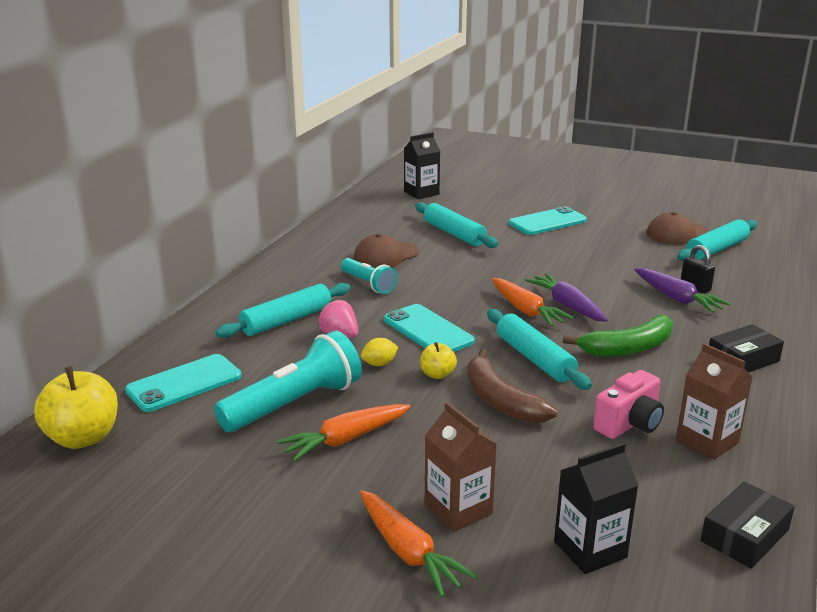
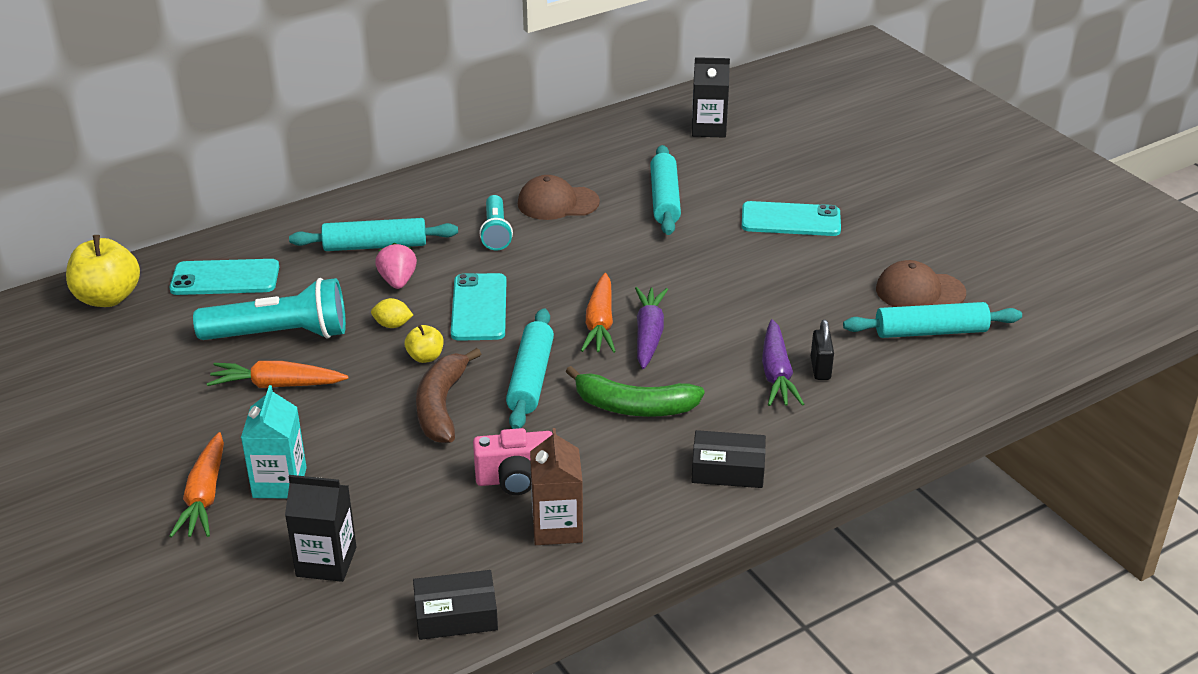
camera: 35 degrees right, 10 degrees up
(458, 509) = (279, 482): brown carton -> turquoise carton

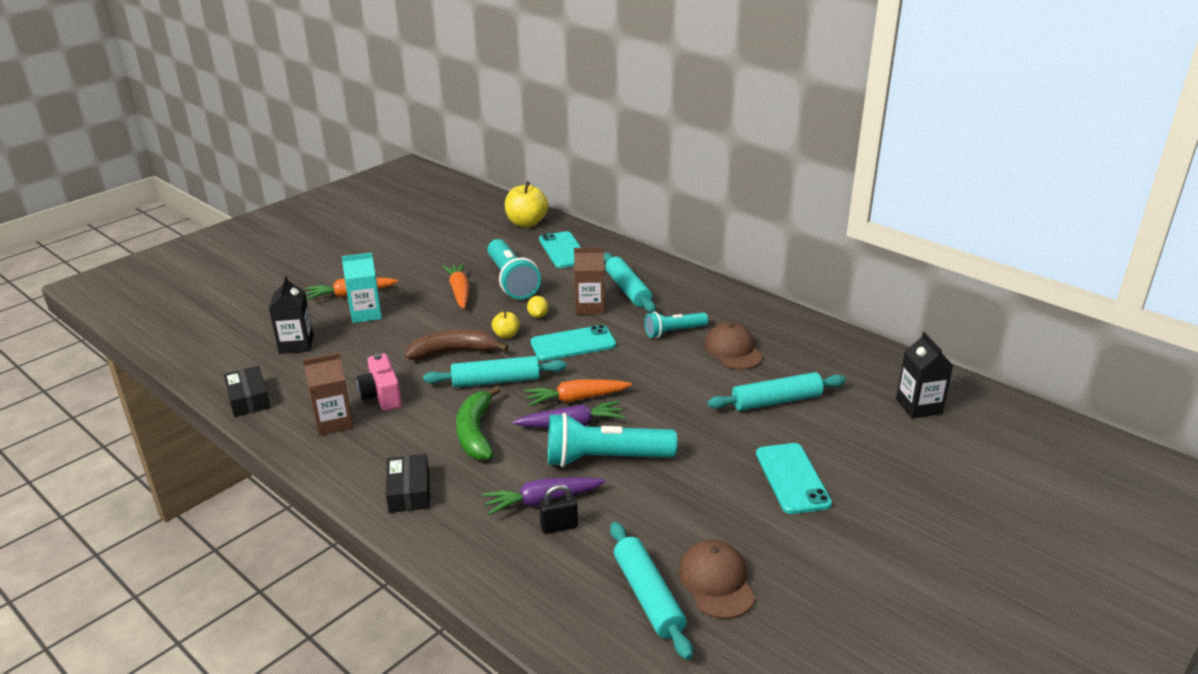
camera: 75 degrees right, 5 degrees down
(398, 281) = (590, 307): pink strawberry -> brown carton
(719, 322) = (605, 459): none -> turquoise flashlight

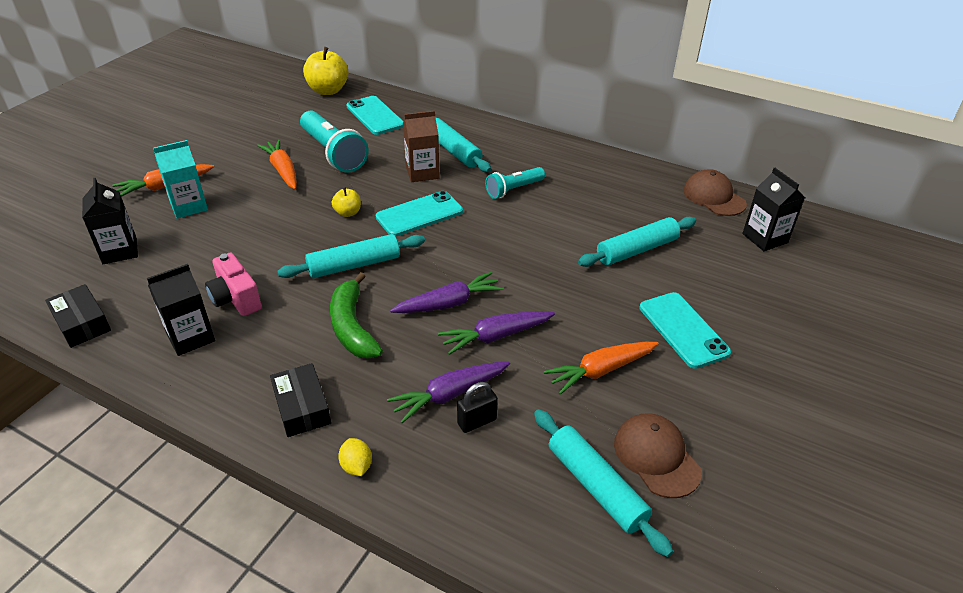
camera: 15 degrees left, 10 degrees up
(334, 422) = (190, 337): brown carton -> black carton
(454, 352) = (299, 238): brown banana -> none
(538, 316) = (373, 188): yellow lemon -> yellow lemon (356, 466)
(576, 399) = (444, 274): orange carrot -> orange carrot (601, 371)
(605, 459) = (496, 336): turquoise flashlight -> purple carrot
(733, 350) = (577, 202): brown cap -> brown cap (713, 197)

